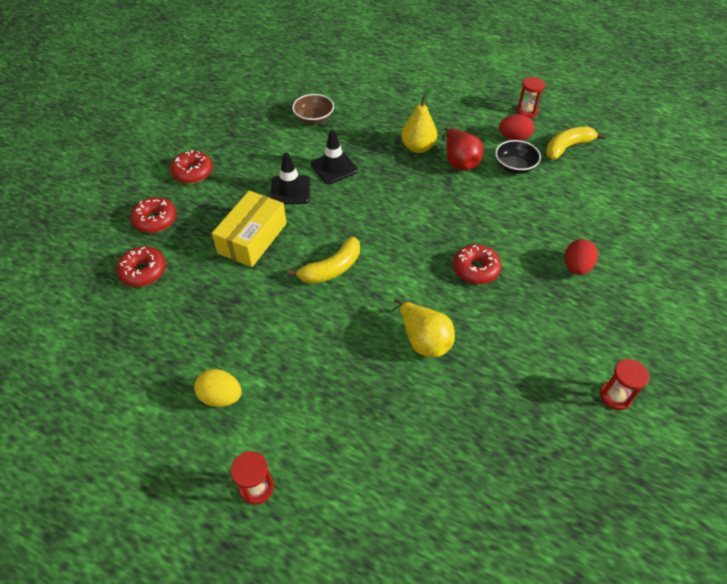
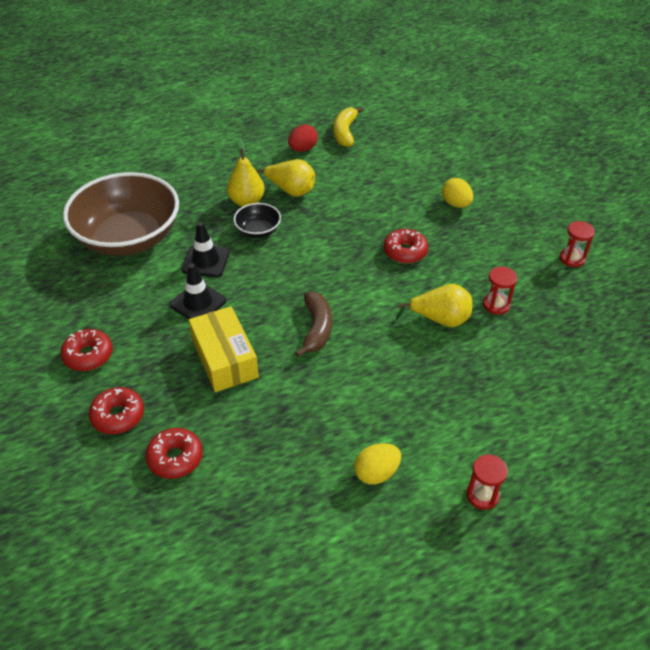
camera: 50 degrees left, 5 degrees down
(314, 118) = (128, 237): brown bowl -> brown bowl, size x2.33
(332, 269) = (316, 328): yellow banana -> brown banana
(459, 161) = (290, 191): red pear -> yellow pear
(514, 166) = (331, 168): black bowl -> black bowl (258, 230)
(526, 111) = (284, 125): red hourglass -> red hourglass (496, 305)
(576, 267) = (456, 204): red egg -> yellow egg

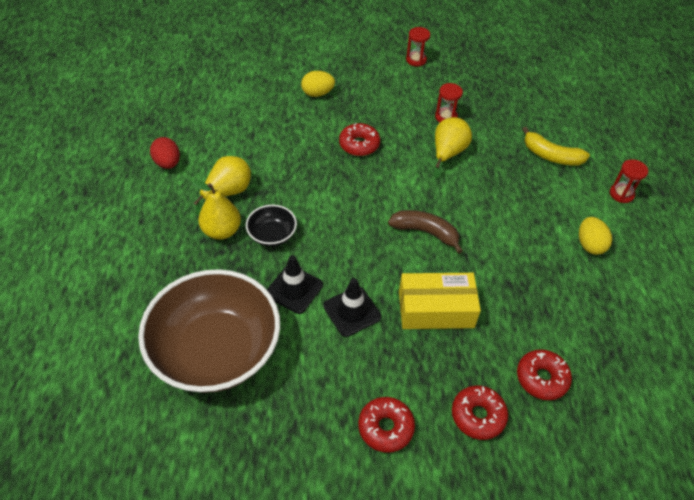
camera: 70 degrees left, 5 degrees up
(345, 132) = (165, 125): yellow banana -> yellow banana (551, 156)

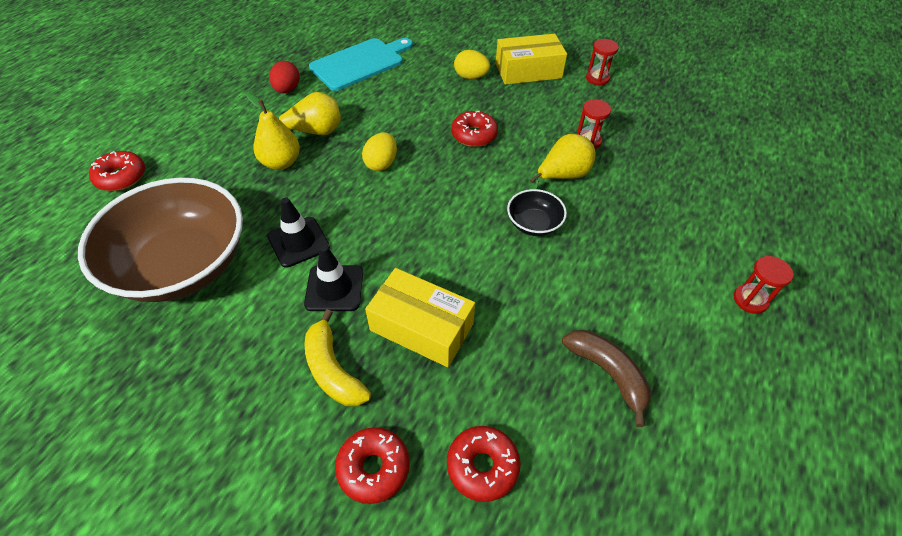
camera: 30 degrees right, 0 degrees up
(212, 114) = (360, 63): none -> turquoise cutting board
(272, 235) = (322, 184): black bowl -> black bowl (534, 224)
(359, 72) = (528, 71): none -> yellow box
(385, 427) = (267, 424): red donut -> red donut (121, 177)
(425, 232) = (474, 244): brown banana -> brown banana (608, 373)
(551, 156) = (685, 223): yellow banana -> yellow banana (333, 370)
(589, 245) = (663, 340): yellow egg -> yellow egg (381, 164)

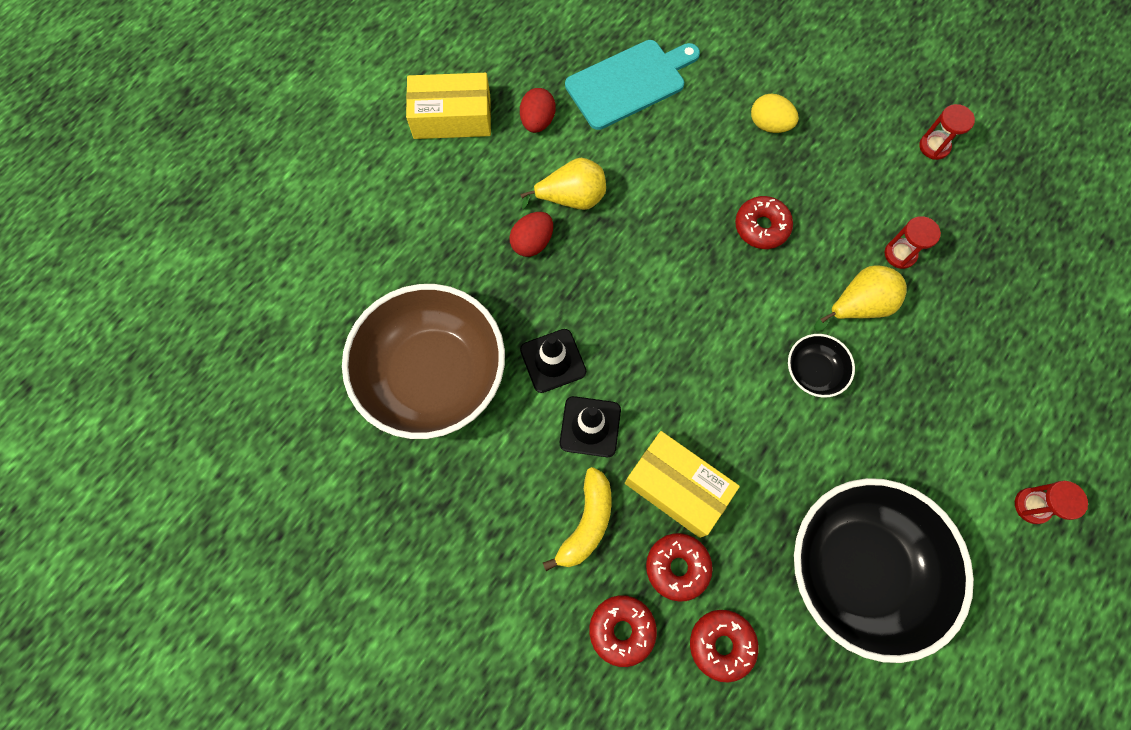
camera: 10 degrees right, 20 degrees up
(121, 177) = (356, 242): red donut -> red donut (677, 567)
(281, 163) = (532, 242): yellow pear -> red egg
(333, 370) = (586, 523): yellow banana -> yellow banana turned 135 degrees counterclockwise
(381, 164) = (647, 259): yellow egg -> none
(528, 71) = (845, 122): yellow box -> yellow box (452, 117)
(608, 373) = (858, 568): brown banana -> black bowl

